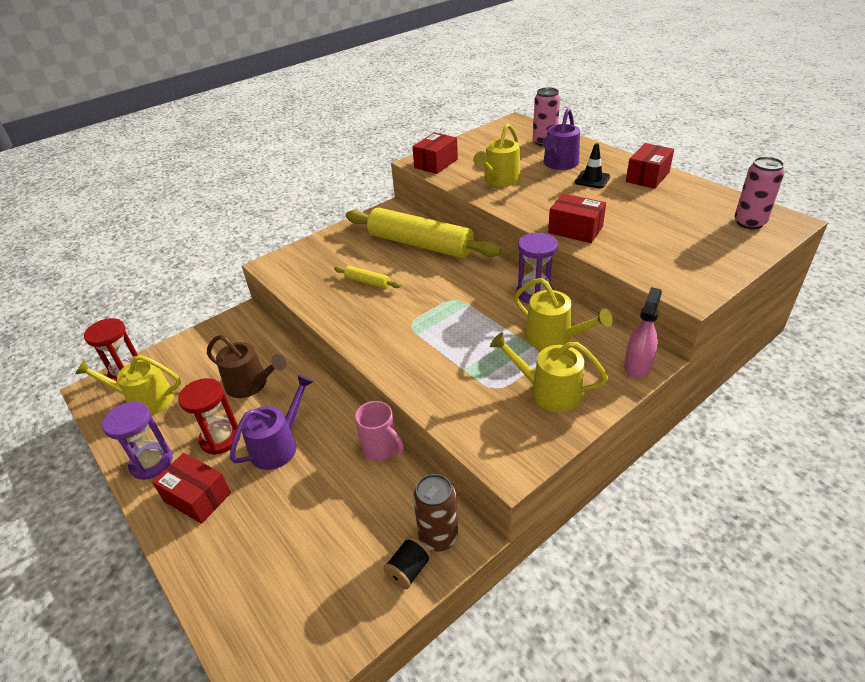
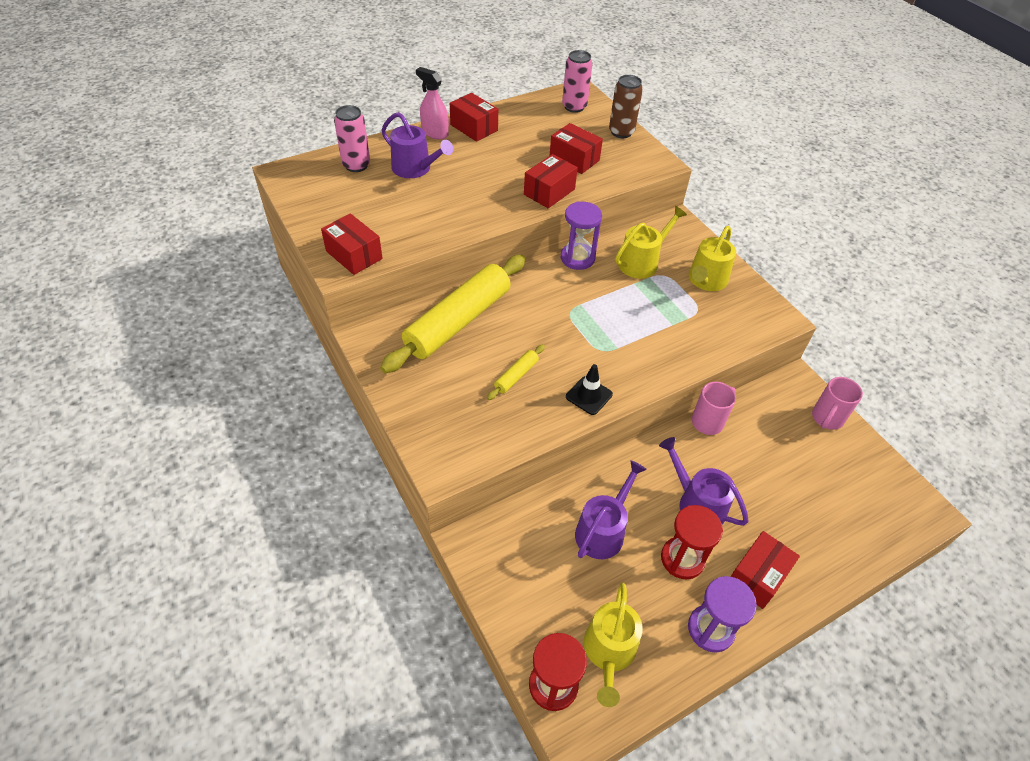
camera: 85 degrees left, 10 degrees up
(250, 384) = (603, 531): brown watering can -> purple watering can
(408, 570) = (827, 418): black spool -> pink mug
(438, 537) = (798, 396): brown can -> brown can (621, 132)
(499, 180) = (426, 215): yellow watering can -> none
(592, 179) = (461, 158): black traffic cone -> black traffic cone (589, 395)
(637, 366) = (683, 228): pink spray bottle -> pink spray bottle (435, 133)
(645, 236) = (574, 159): none -> red box

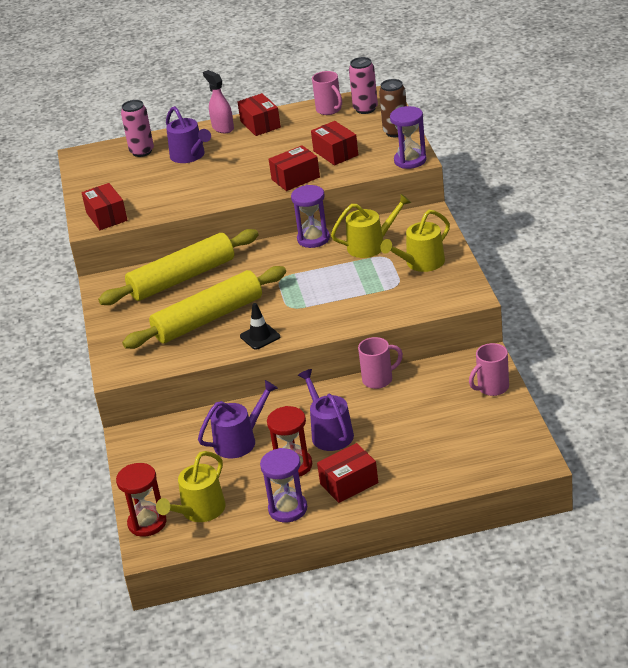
camera: 25 degrees right, 15 degrees down
(516, 376) = (208, 319): yellow rolling pin -> yellow rolling pin, size x2.42
(538, 109) = (329, 110): none -> pink mug
(656, 165) = (410, 160): none -> purple hourglass

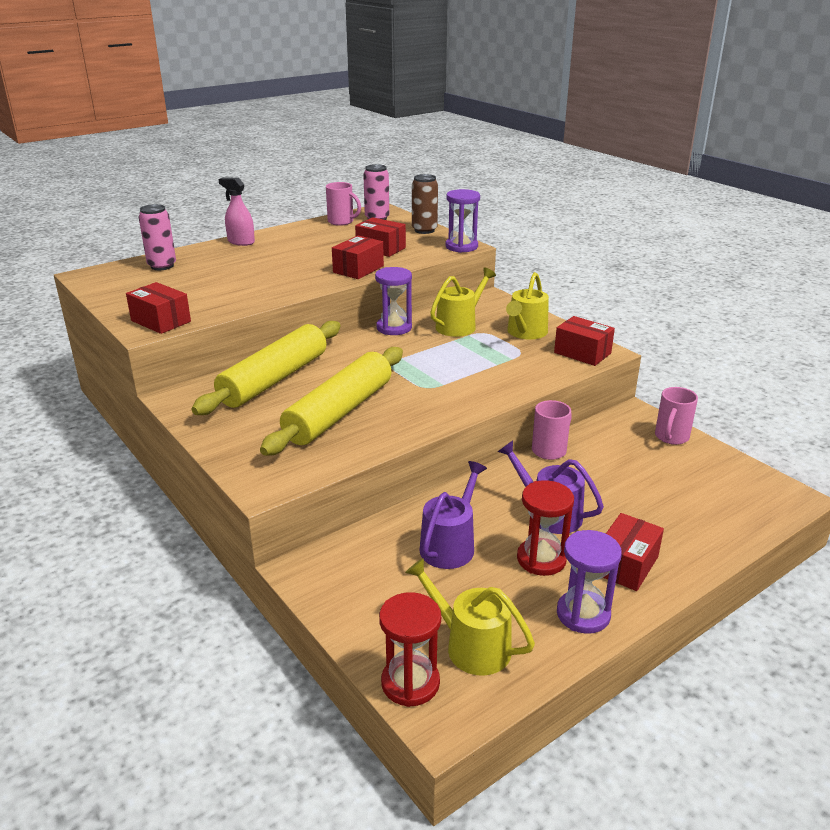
camera: 30 degrees left, 5 degrees down
(190, 156) = (222, 264): purple watering can -> none
(200, 511) = (471, 646): yellow watering can -> yellow watering can turned 120 degrees clockwise
(260, 124) = (280, 236): red box -> red box (582, 353)
(260, 336) = (418, 420): black traffic cone -> none

